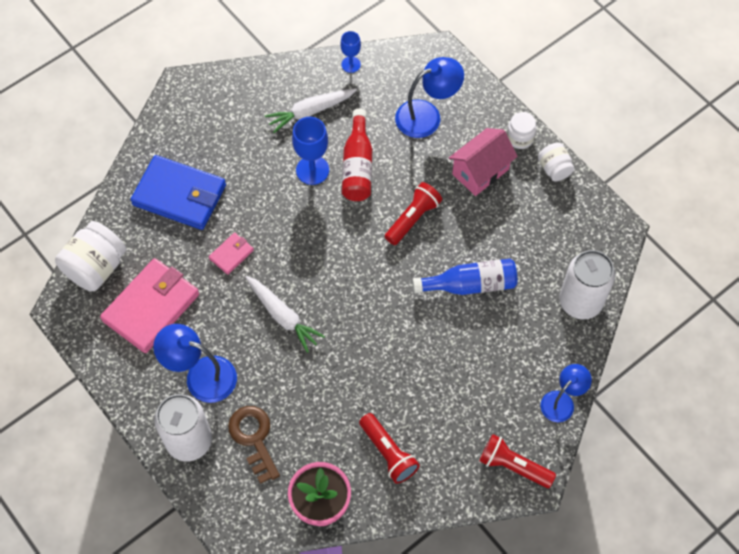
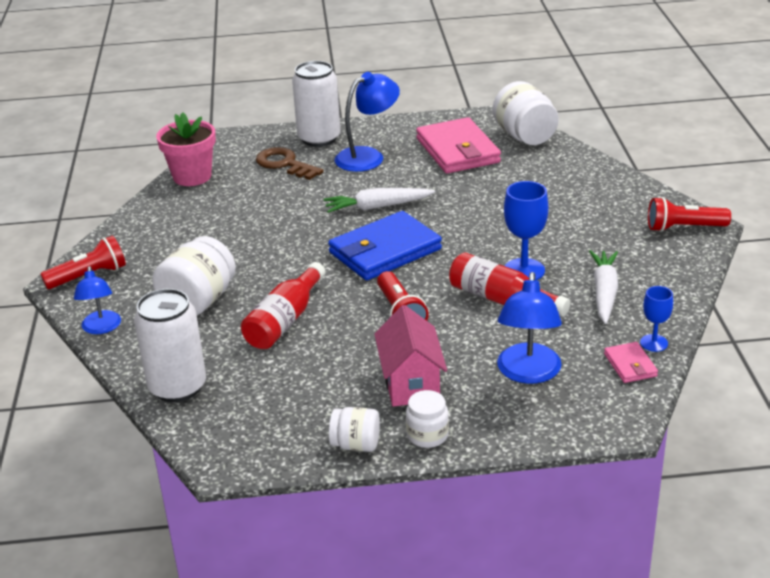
camera: 125 degrees right, 30 degrees down
(179, 195) = (564, 191): blue wallet -> blue wallet (385, 251)
(231, 254) = (470, 199): pink wallet -> pink wallet (630, 365)
(253, 438) = (284, 164): brown key -> brown key turned 150 degrees counterclockwise
(388, 453) = (189, 218): red flashlight -> red flashlight (684, 228)
(470, 284) = (285, 320): blue bottle -> red bottle
(488, 358) = (198, 301): none -> white jar

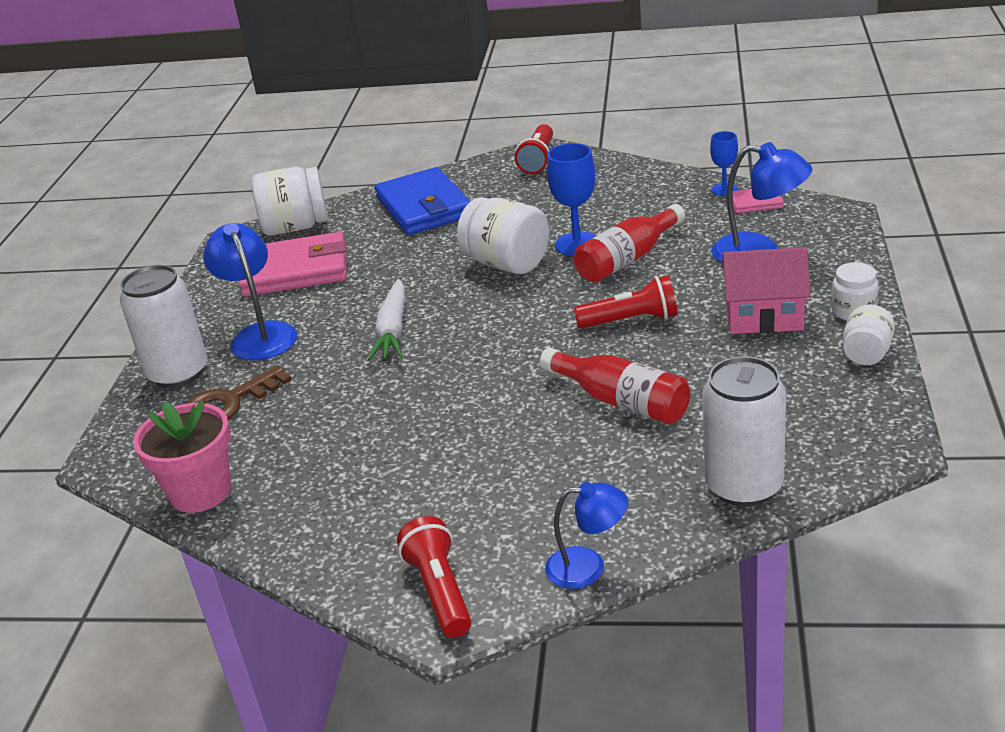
camera: 75 degrees left, 0 degrees up
(198, 301) = (552, 474): white jar -> white jar (507, 264)
(385, 251) = (498, 327): blue wallet -> blue wallet (424, 207)
(604, 292) = (634, 206): white carrot -> none

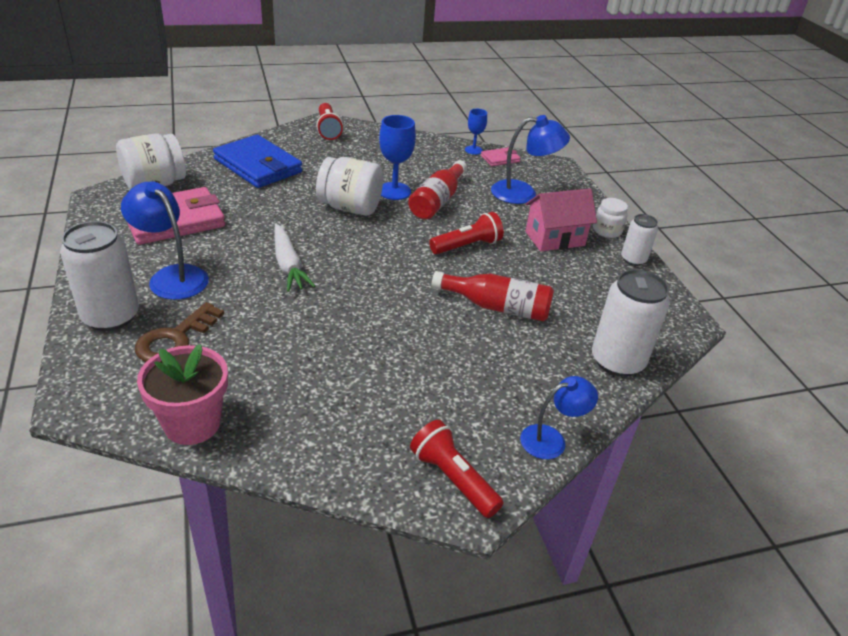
camera: 30 degrees left, 5 degrees up
(866, 354) = (633, 259): white jar -> white can

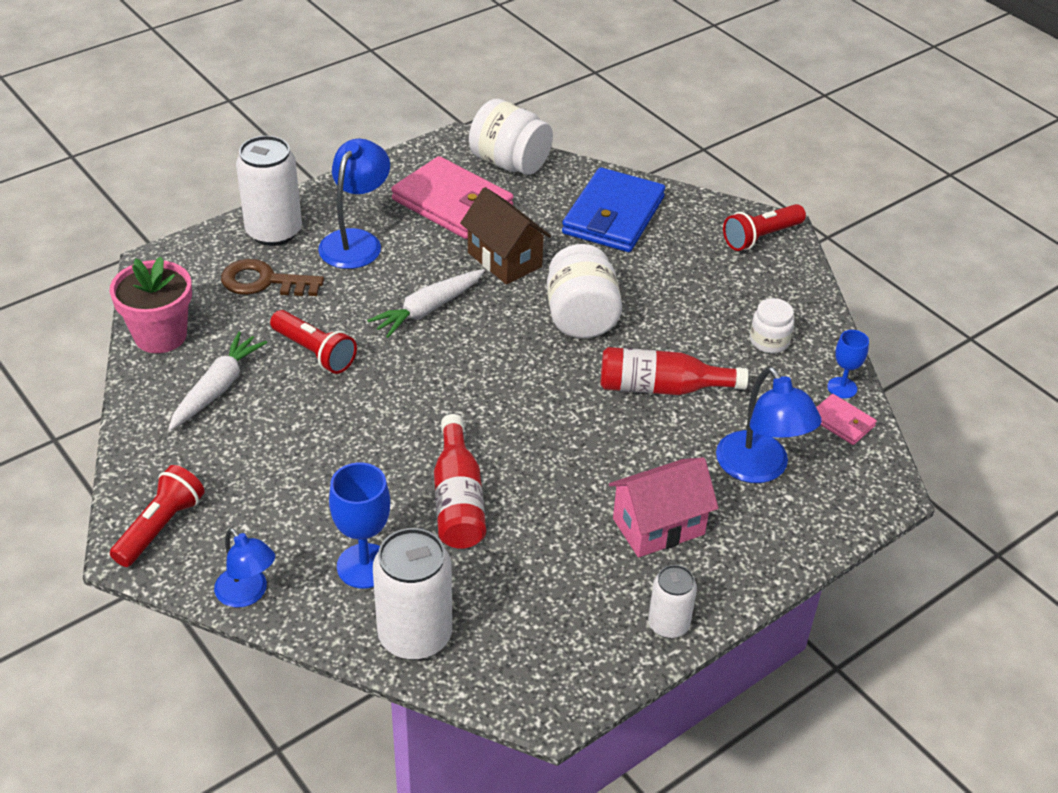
camera: 70 degrees right, 5 degrees up
(263, 218) = (504, 260): none -> brown house
(296, 401) = (217, 388): none -> white carrot
(394, 191) = (653, 342): blue goblet -> blue goblet (364, 566)
(467, 246) = (573, 442): red flashlight -> red flashlight (314, 352)
(555, 239) = (658, 526): pink house -> pink house turned 75 degrees counterclockwise
(607, 231) = (727, 583): white jar -> white jar (769, 341)

